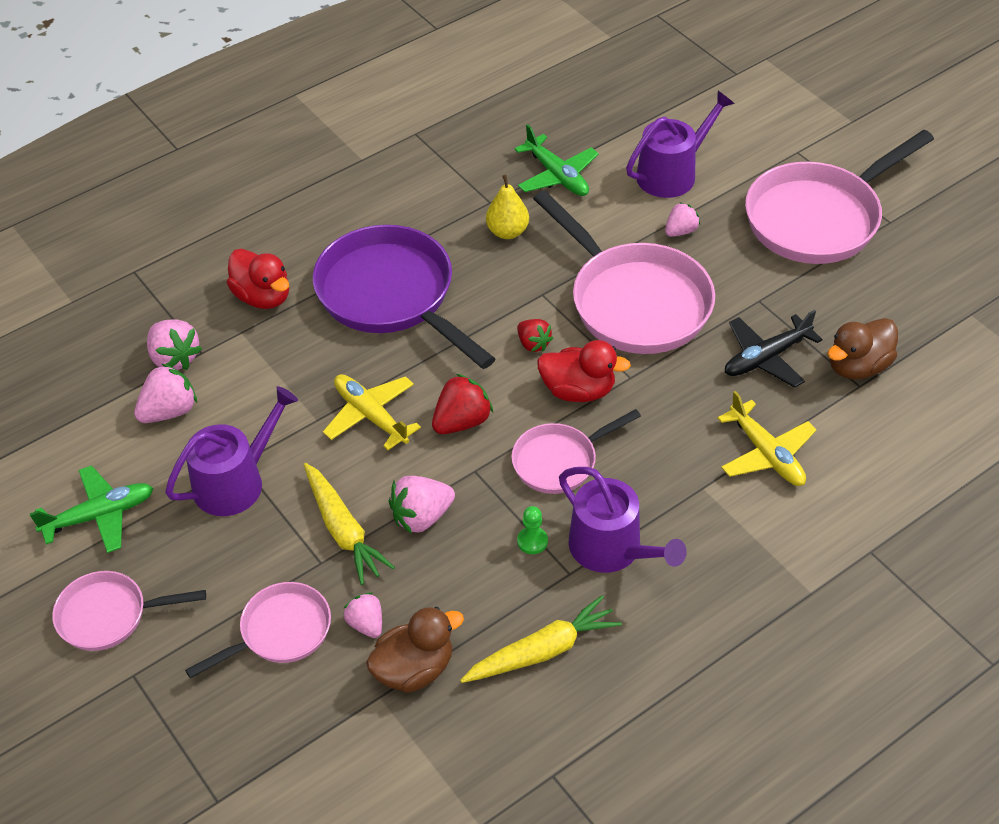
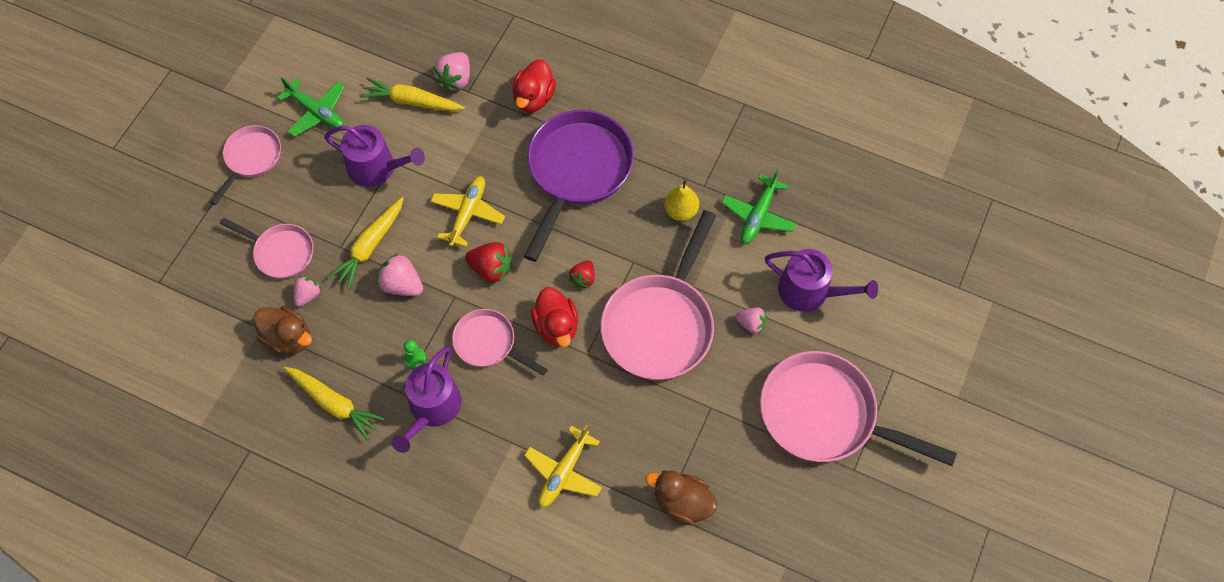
camera: 60 degrees right, 15 degrees up
(109, 615) = (251, 159): pink pan -> pink pan turned 60 degrees clockwise
(169, 411) = (412, 101): pink strawberry -> yellow carrot
(766, 358) = (655, 436): black plane -> none

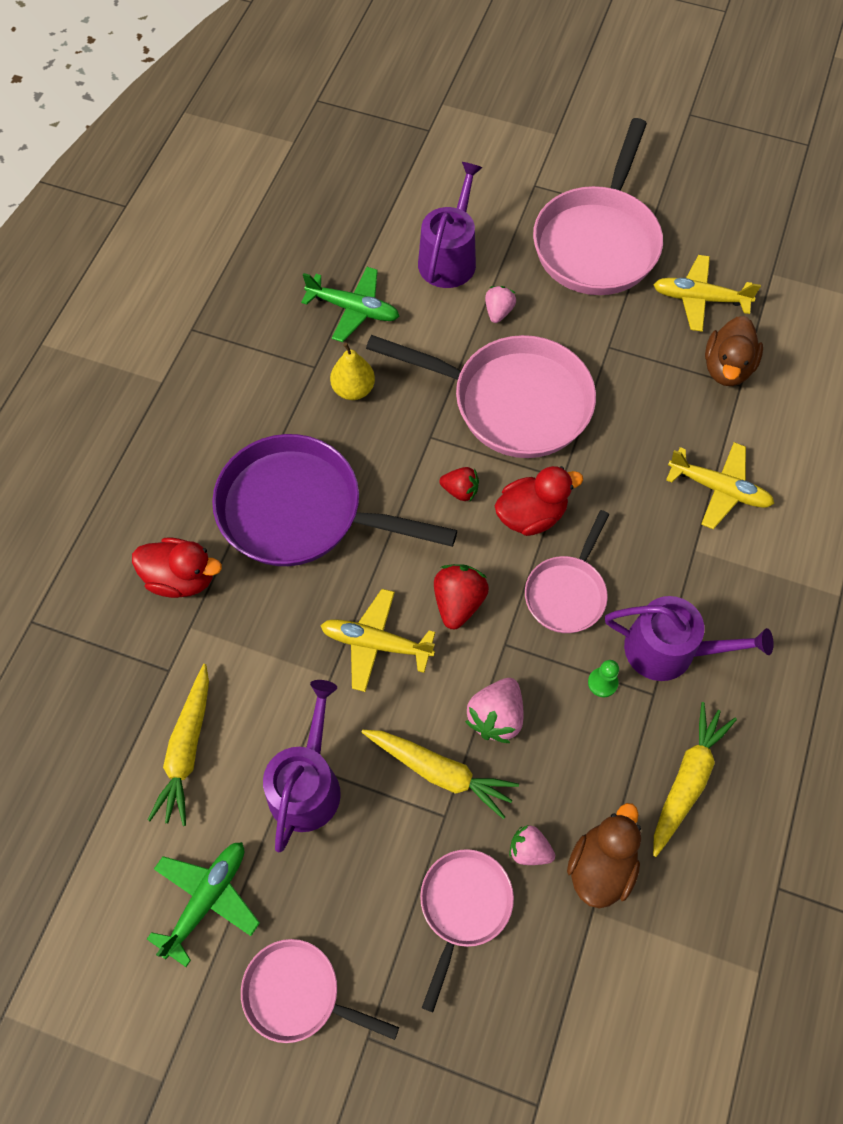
camera: 95 degrees left, 0 degrees up
(455, 79) = (147, 691): pink strawberry -> none
(758, 493) = (699, 299): none -> yellow plane

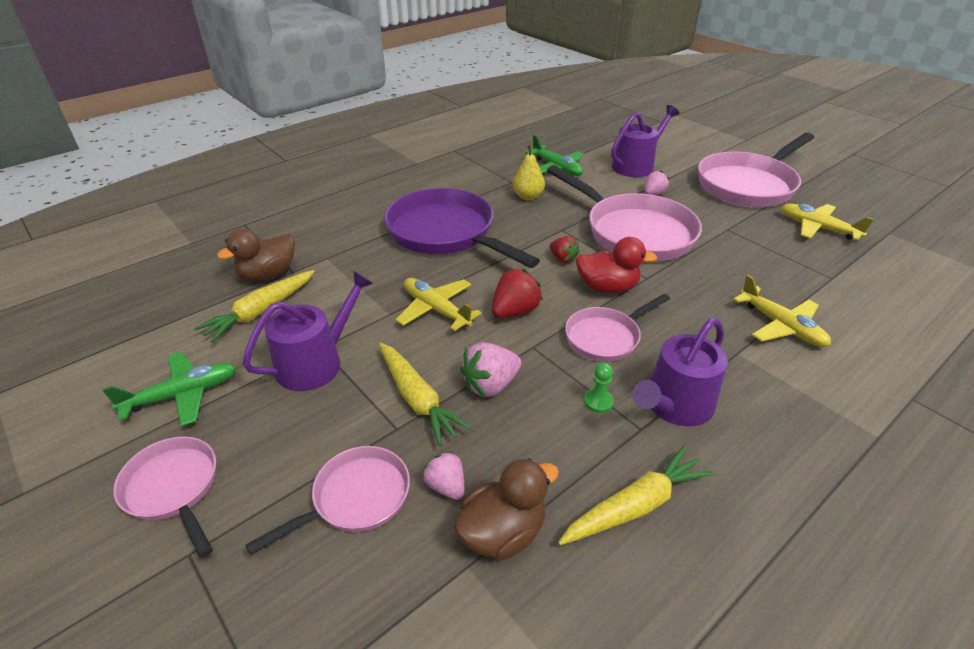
camera: 30 degrees right, 25 degrees down
(181, 578) = (345, 236): red duck -> none
(669, 650) = (674, 405): purple watering can -> purple watering can turned 90 degrees clockwise
(727, 368) = (823, 266): brown duck -> brown duck (268, 274)

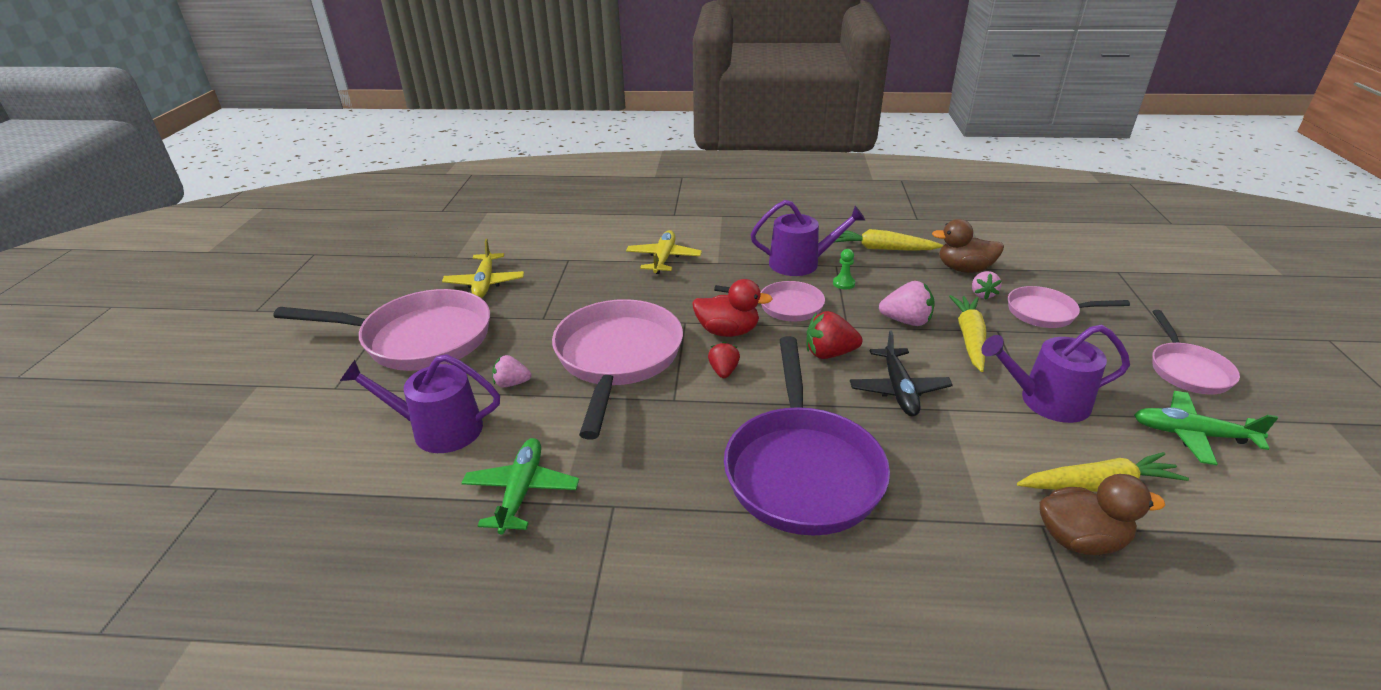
camera: 135 degrees left, 5 degrees down
(436, 309) = (898, 390): yellow plane -> black plane
(528, 196) = (635, 465): yellow pear -> none
(607, 287) = (728, 331): red duck -> red duck turned 135 degrees clockwise

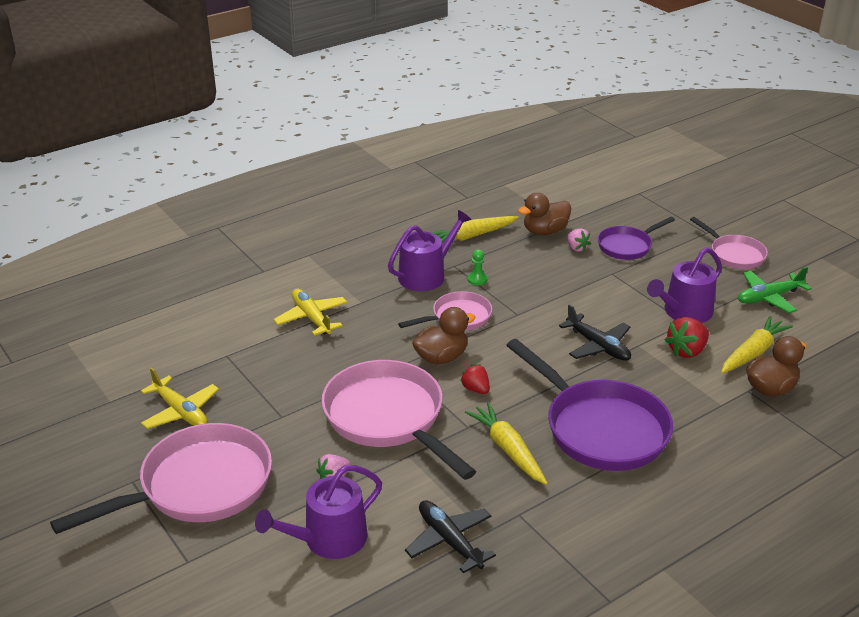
camera: 40 degrees left, 0 degrees up
(521, 491) = (449, 541): green plane -> black plane
(728, 331) = (441, 357): red duck -> brown duck
(829, 353) = (529, 341): red strawberry -> red strawberry (687, 351)
(906, 321) = (551, 292): pink strawberry -> none
(969, 338) = (601, 287): yellow carrot -> yellow carrot (508, 449)
(1046, 313) = (627, 246): pink pan -> purple pan

